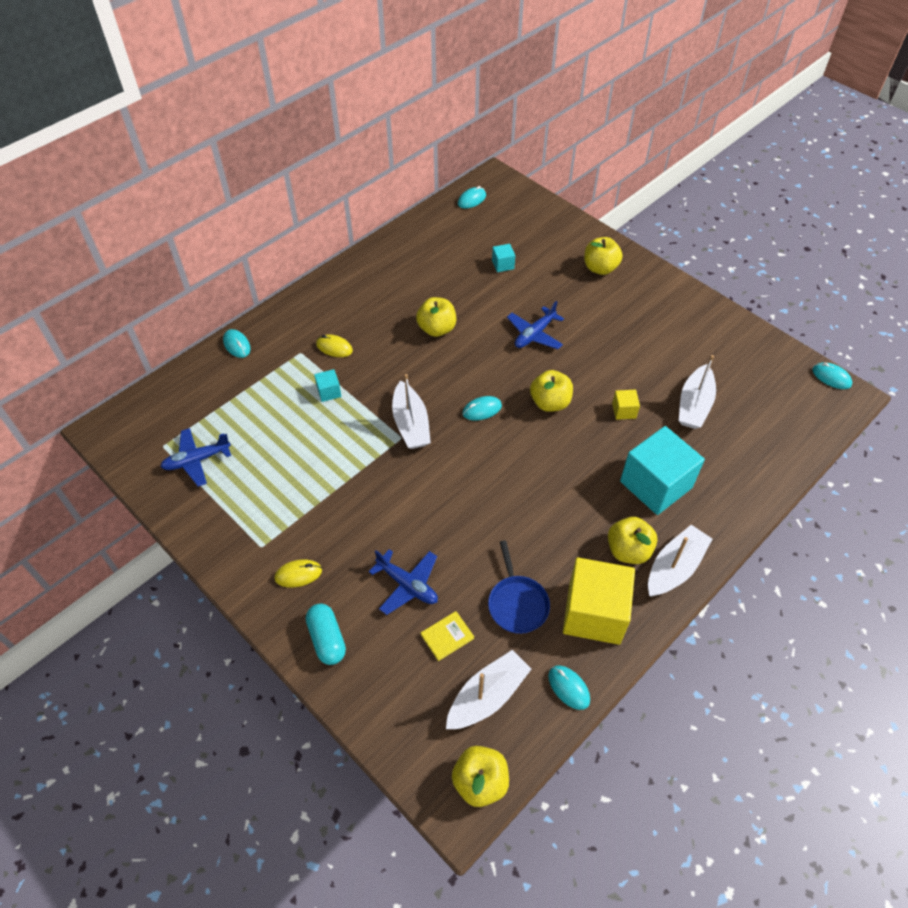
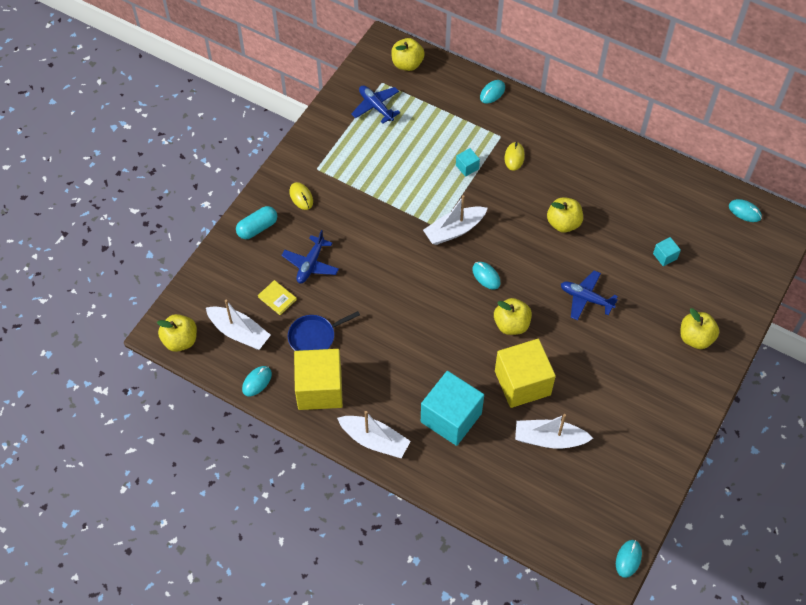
camera: 75 degrees right, 5 degrees up
(624, 411) = (522, 383): yellow cube -> yellow cube, size x2.33
(628, 550) = (381, 405): yellow apple -> yellow apple (407, 64)

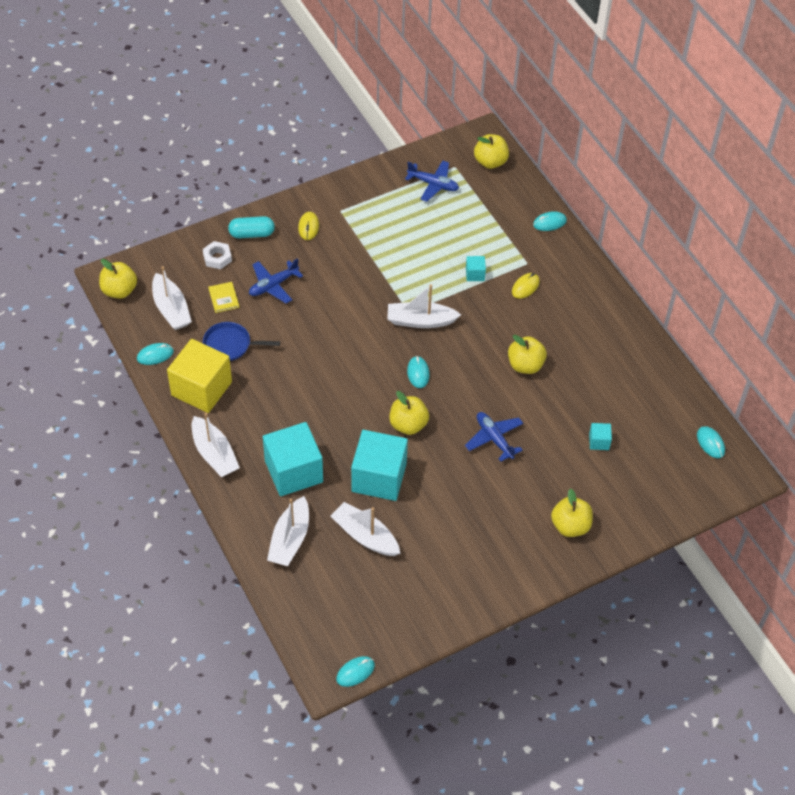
camera: 30 degrees right, 5 degrees down
(244, 265) = (217, 258): none -> white nut
(376, 107) = (433, 184): blue plane -> blue plane turned 120 degrees clockwise
(492, 478) = (290, 539): none -> white boat
(522, 383) = (379, 477): yellow cube -> turquoise cube

